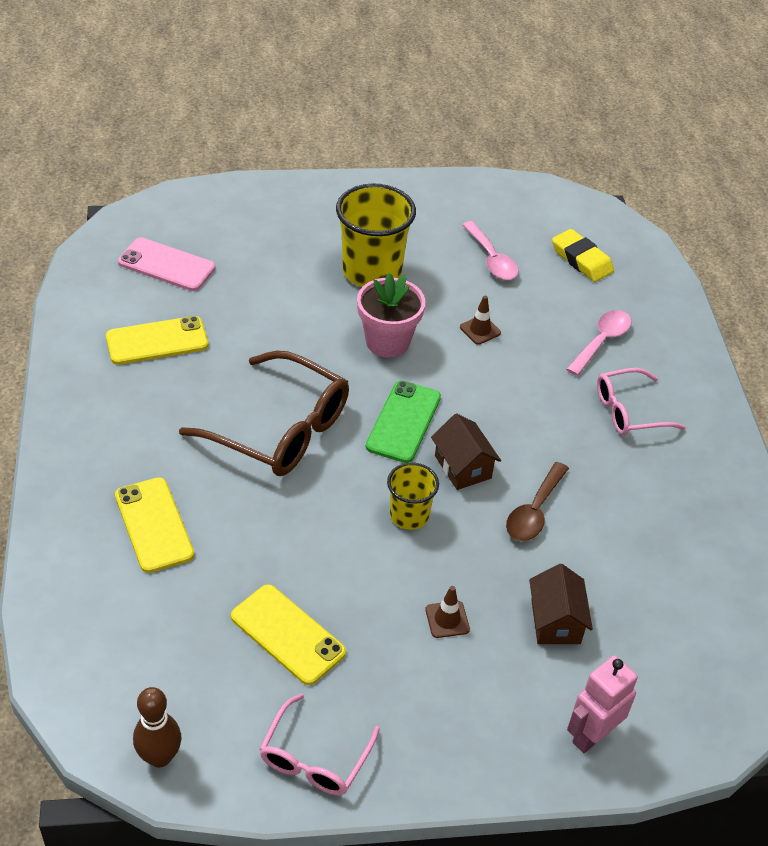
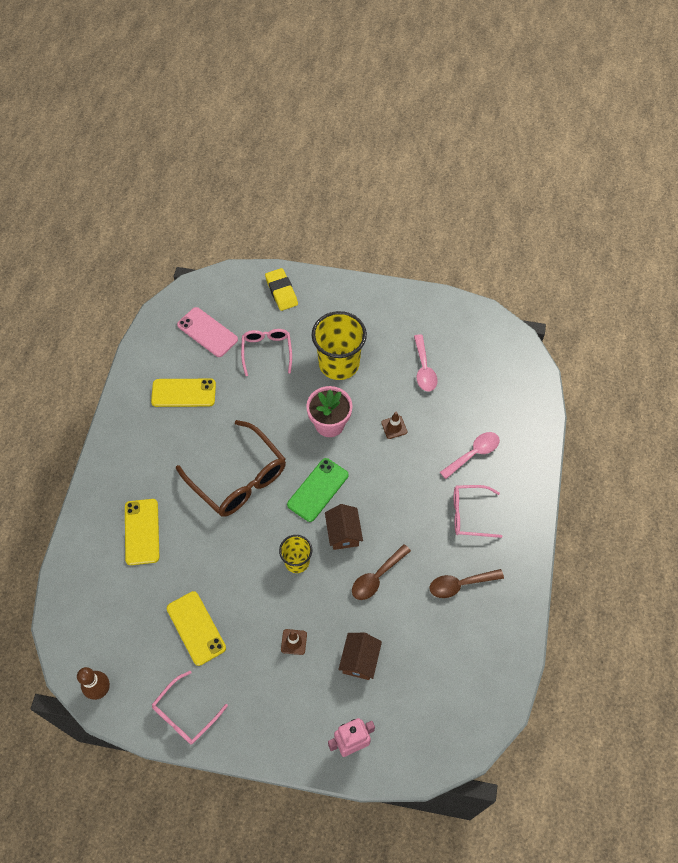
camera: 20 degrees right, 15 degrees up
(263, 273) = (267, 351): none -> pink glasses
(581, 260) = (487, 382): yellow eraser -> yellow eraser (281, 291)
(655, 496) = (460, 584): none -> brown spoon

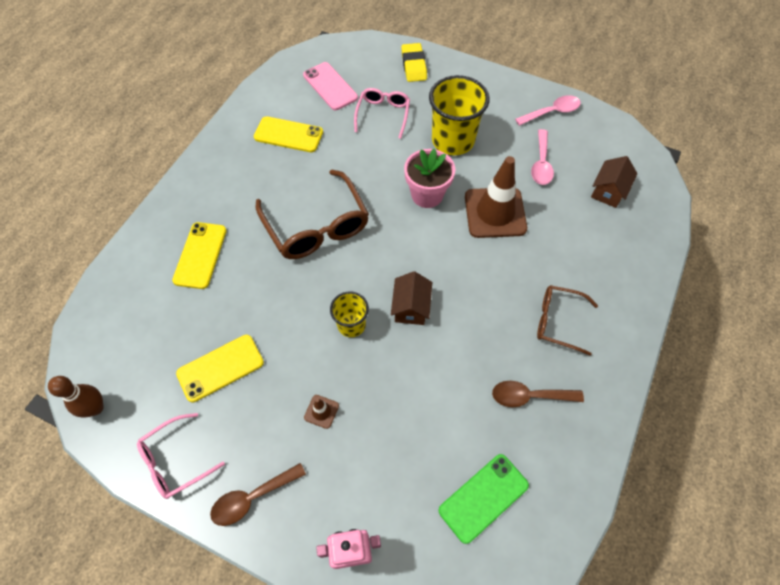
camera: 15 degrees right, 0 degrees up
(196, 628) = (220, 368): yellow phone -> yellow phone turned 75 degrees clockwise
(318, 490) = (396, 256): green phone -> green phone (483, 497)
(359, 660) = (390, 452): brown house -> brown house (608, 191)
(377, 577) = (435, 364): brown spoon -> brown spoon (252, 498)
(394, 427) = (495, 213): brown traffic cone -> brown traffic cone, size x2.39
(469, 514) = (558, 321): pink glasses -> brown glasses
(473, 454) = (576, 258): pink spoon -> pink spoon (552, 112)

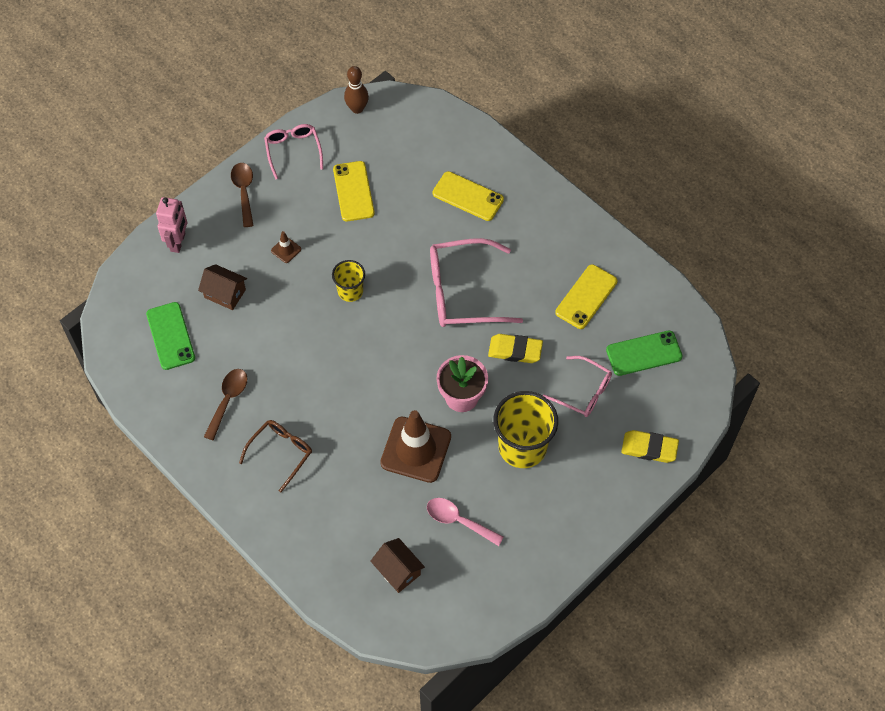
camera: 110 degrees right, 0 degrees up
(316, 226) = (463, 292): brown glasses -> pink glasses
(330, 86) = (644, 353): pink phone -> green phone
(363, 169) = (515, 350): none -> yellow eraser
(411, 307) = (346, 341): brown house -> brown house (225, 293)
(552, 112) = (526, 567): pink spoon -> none

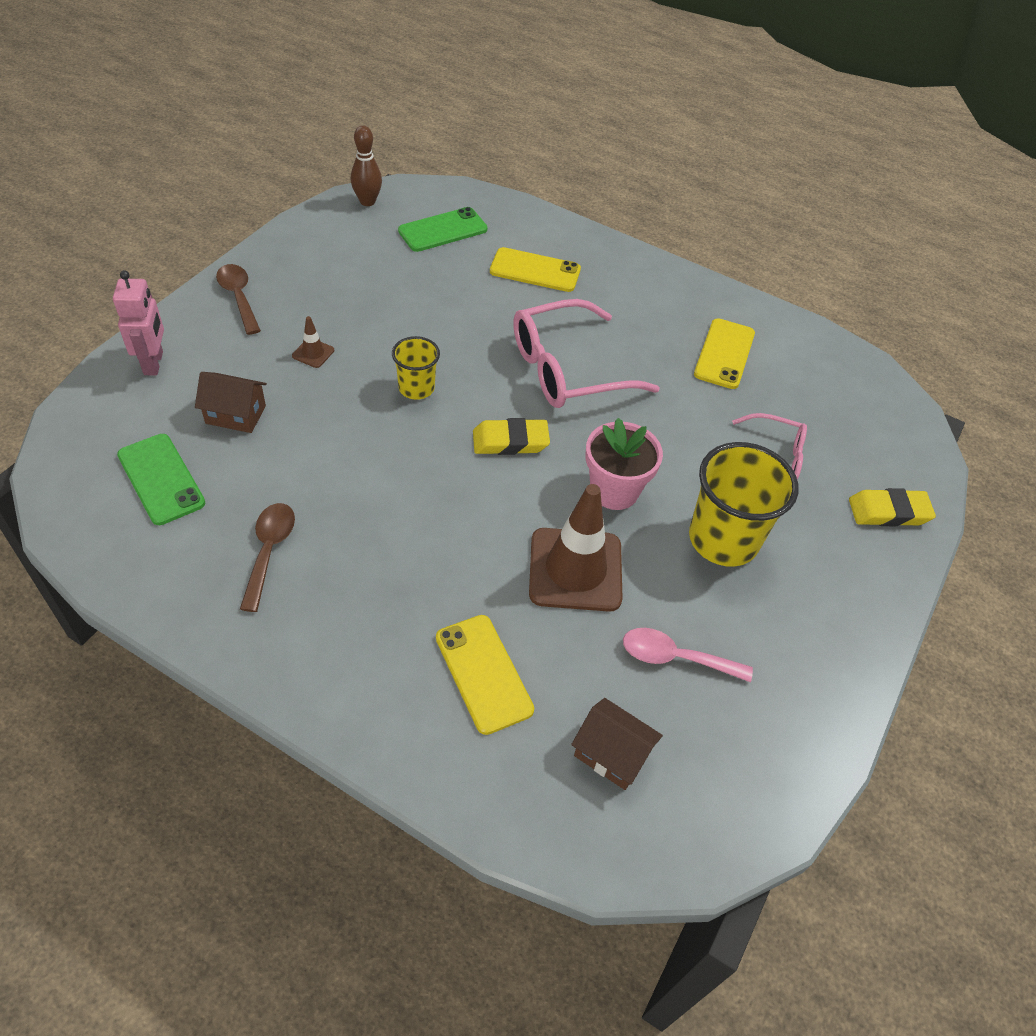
camera: 20 degrees left, 10 degrees down
(281, 453) = (371, 611): brown glasses -> none
(293, 151) = (296, 249): pink glasses -> none
(353, 191) = (387, 281): yellow phone -> yellow phone (483, 673)
(515, 350) = (662, 425): yellow eraser -> yellow eraser (510, 441)
(644, 353) = (824, 404): green phone -> green phone (443, 230)

